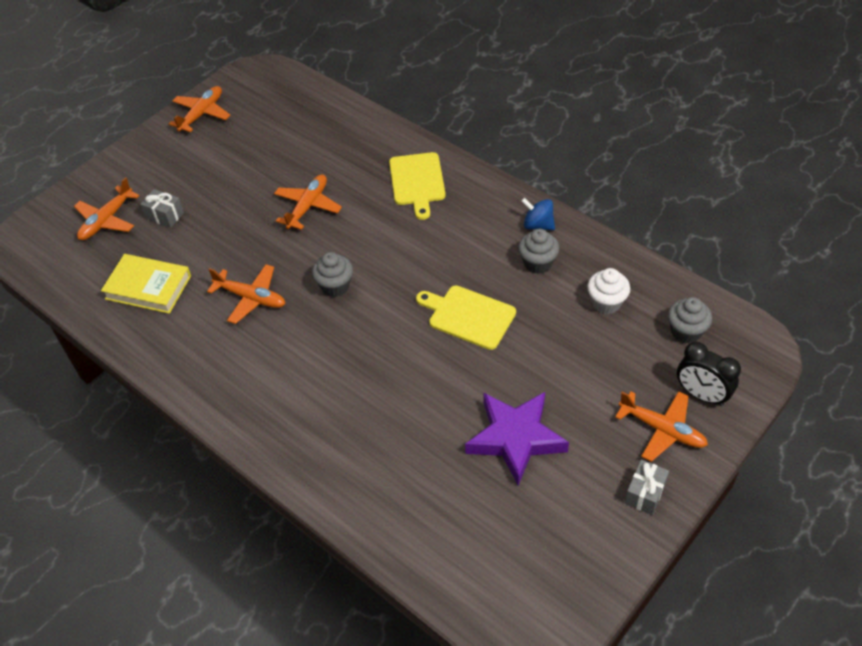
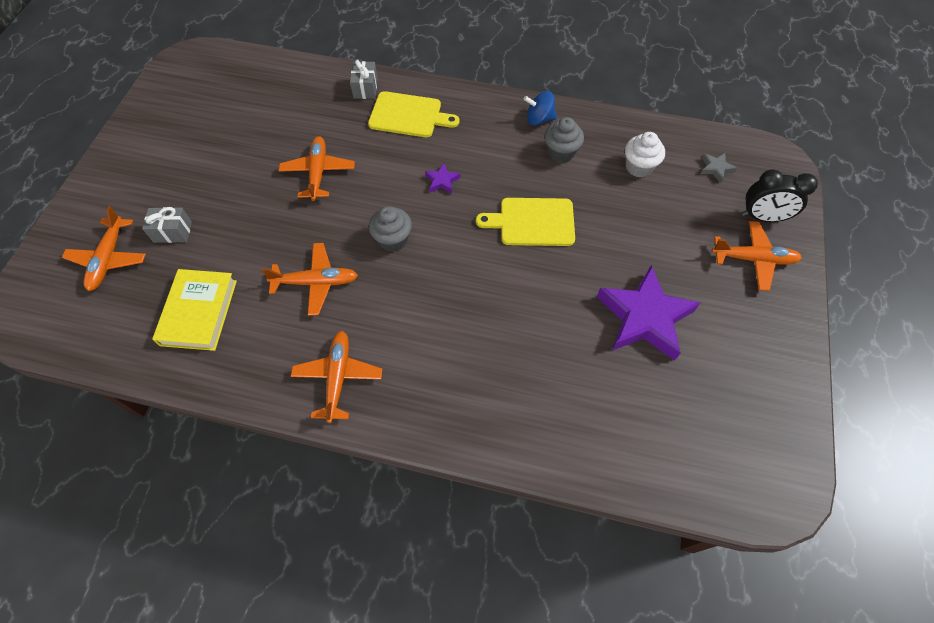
camera: 30 degrees left, 10 degrees up
(148, 287) = (199, 312): yellow book -> yellow book turned 75 degrees counterclockwise
(202, 114) = (152, 117): orange plane -> orange plane (338, 377)
(410, 251) = (442, 181): none -> purple star
(417, 182) = (408, 115): yellow cutting board -> yellow cutting board turned 45 degrees counterclockwise
(645, 493) = (777, 321): grey gift -> grey gift (365, 88)
(685, 332) = (715, 168): grey cupcake -> grey star

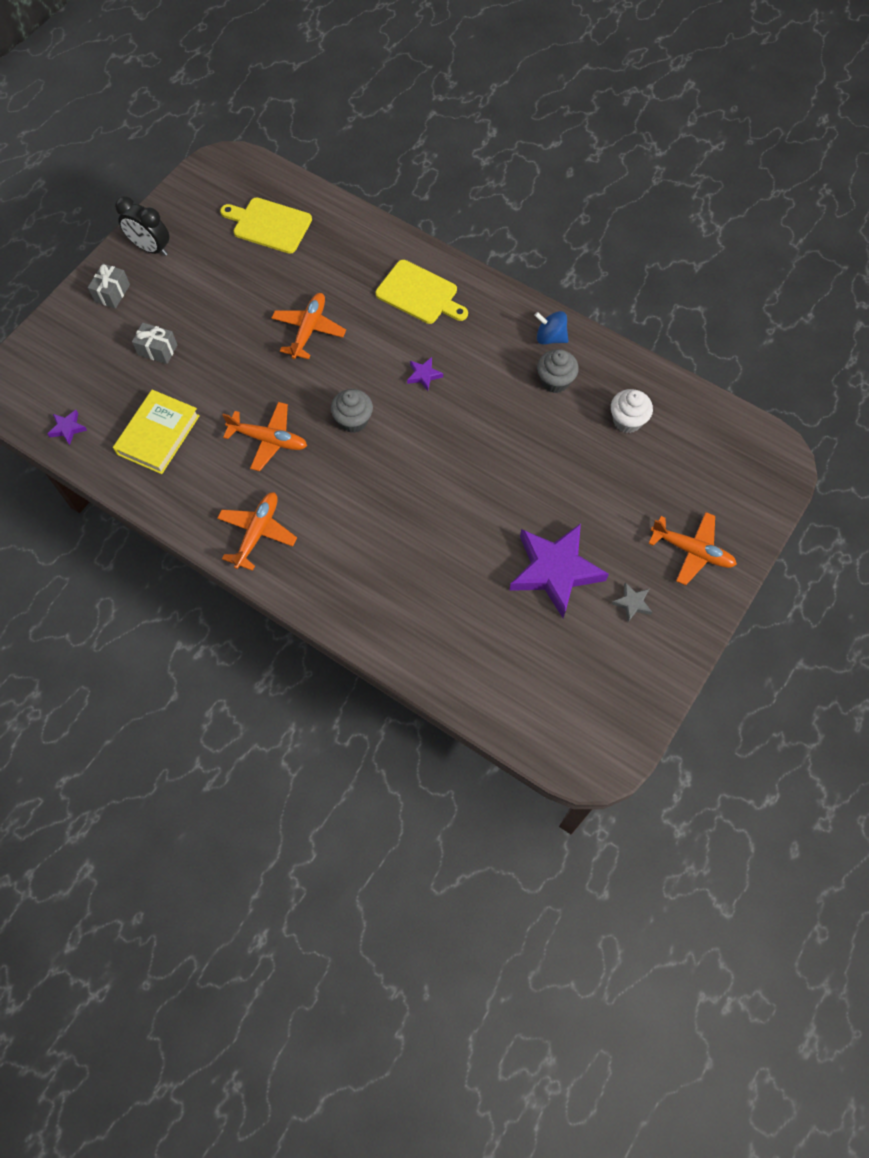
camera: 20 degrees right, 5 degrees up
(97, 336) = (68, 428): none -> purple star
(109, 259) = (95, 359): orange plane -> none
(365, 88) = (388, 250): grey gift -> grey gift (112, 293)
(532, 222) = (493, 445): yellow cutting board -> yellow cutting board (269, 225)
(715, 168) = (706, 447): grey star -> grey star (632, 603)
(762, 217) = (726, 512): black clock -> black clock (151, 248)

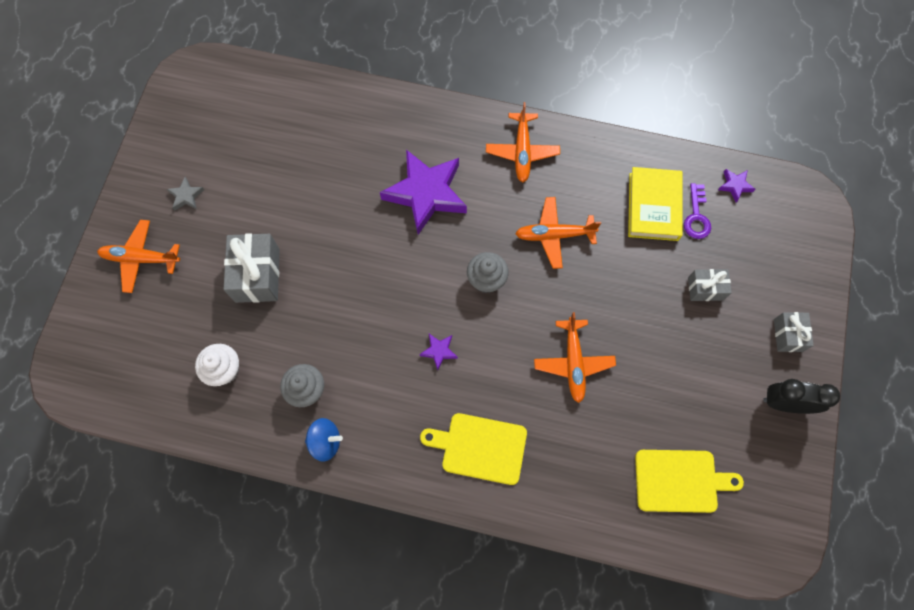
camera: 160 degrees right, 5 degrees up
(123, 413) = (696, 216): none -> purple key
(555, 571) = (258, 202): purple star -> purple star (426, 194)
(575, 496) = (257, 275): none -> grey gift

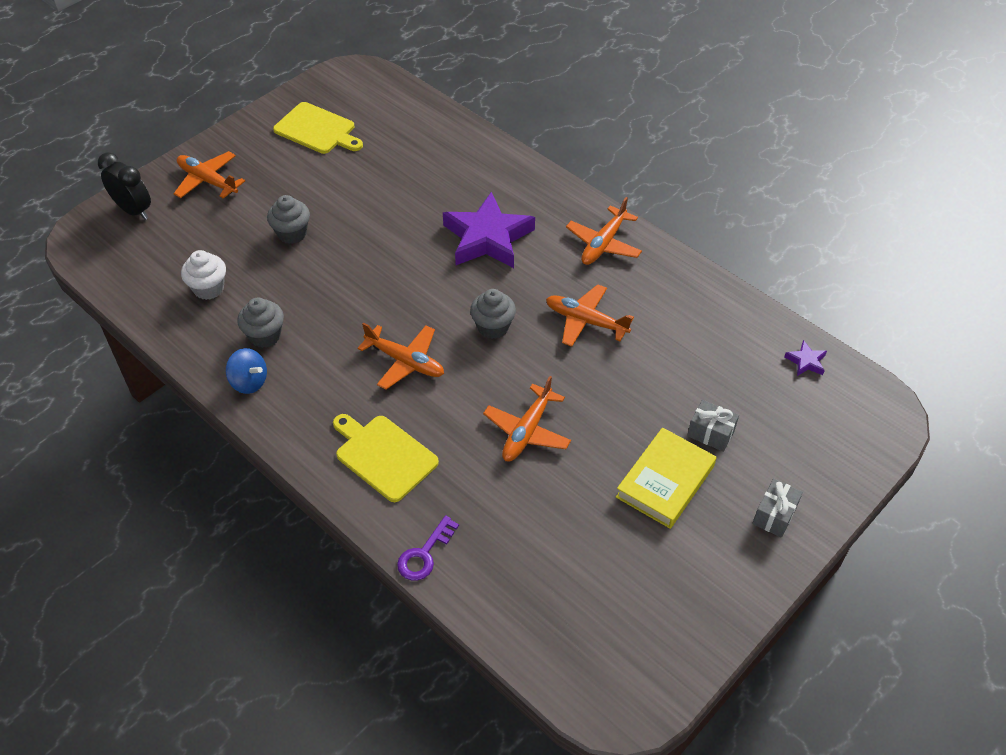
camera: 30 degrees right, 20 degrees down
(186, 196) = (279, 154): grey star -> none
(257, 275) = (292, 233): grey gift -> grey cupcake
(439, 351) = (405, 361): purple star -> orange plane
(653, 206) = (705, 342): yellow book -> yellow book (665, 481)
(680, 481) = (562, 585): yellow cutting board -> yellow cutting board (317, 130)
(696, 216) = (745, 369): purple key -> purple key (424, 554)
(784, 403) = (727, 574): black clock -> black clock (134, 210)

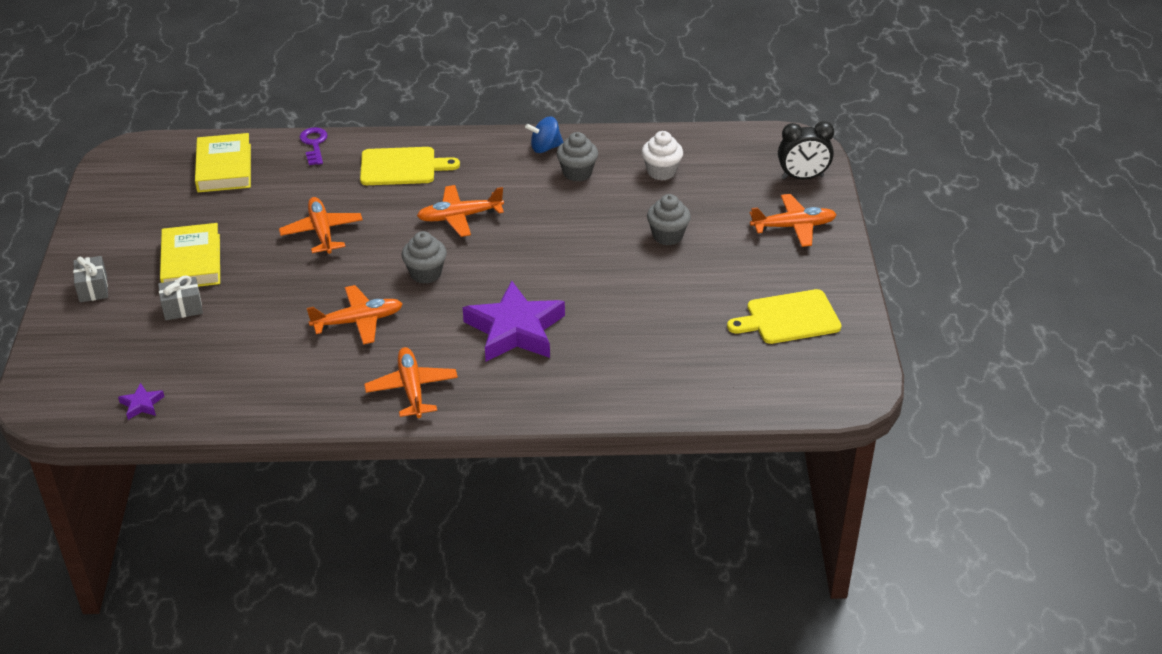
camera: 135 degrees right, 10 degrees down
(537, 590) = (224, 168): none -> yellow book

